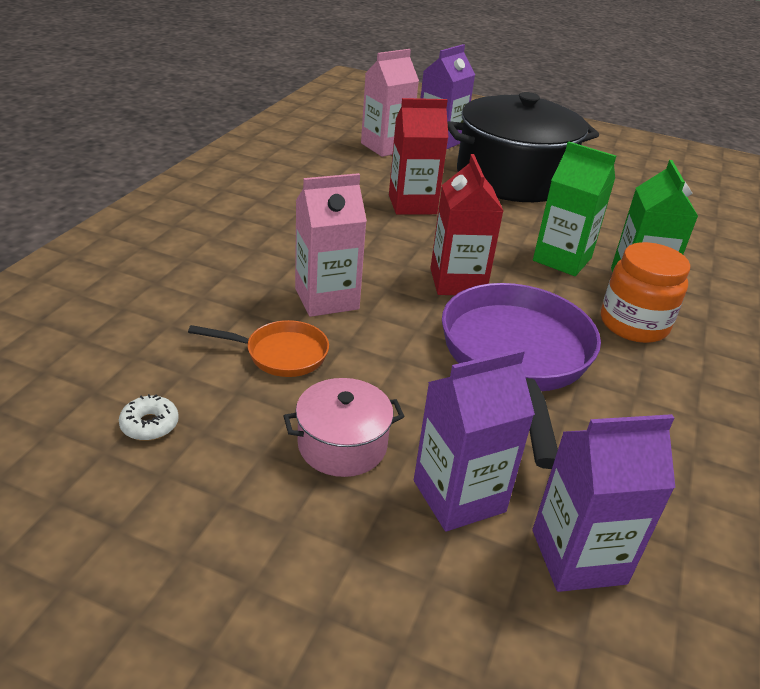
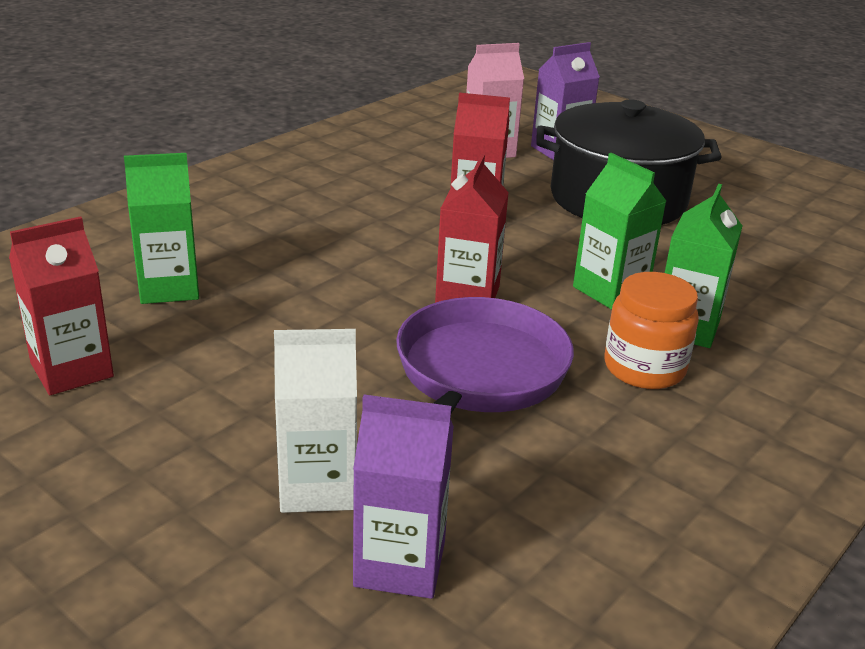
camera: 20 degrees right, 5 degrees down
(149, 425) = (72, 370): white donut -> red carton
(192, 318) = (169, 287): none -> green carton
(280, 354) = (231, 332): orange pan -> none
(326, 299) = (314, 290): pink carton -> none
(342, 445) = (235, 420): pink pot -> none
(459, 496) = (317, 486): purple carton -> white carton

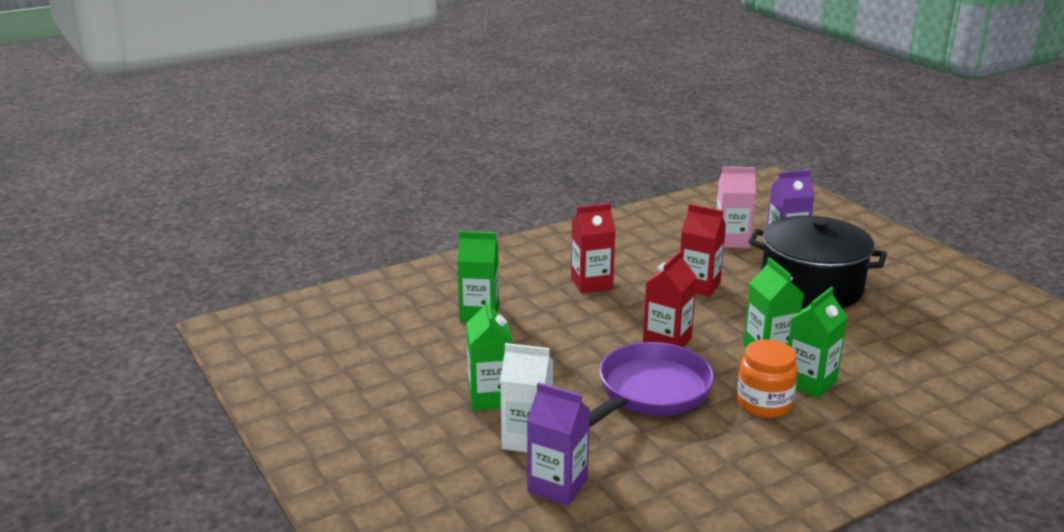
camera: 20 degrees right, 5 degrees down
(72, 370) = (410, 355): red carton -> red carton (591, 283)
(231, 423) = (490, 397): none -> green carton

